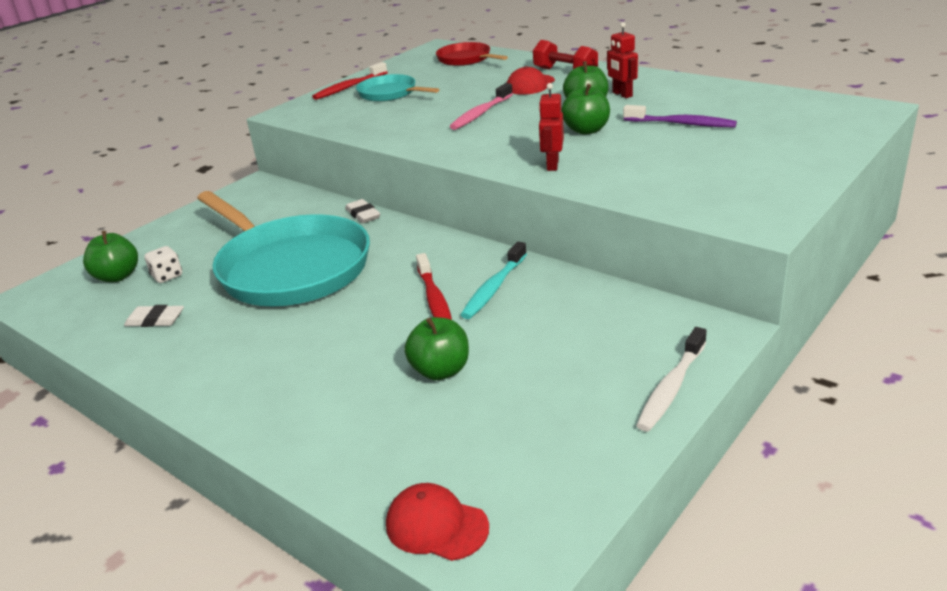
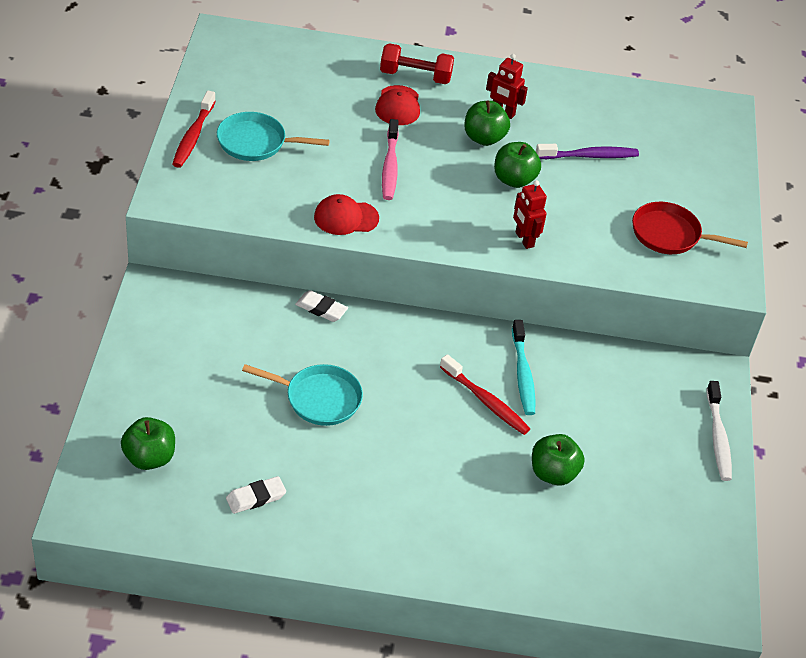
camera: 40 degrees left, 15 degrees up
(167, 276) = (204, 443): white dice -> none
(290, 268) = (319, 398): turquoise pan -> turquoise pan, size x0.49
(436, 526) = (656, 598): red cap -> red cap (346, 218)
(466, 59) = (282, 60): red pan -> red pan (670, 234)

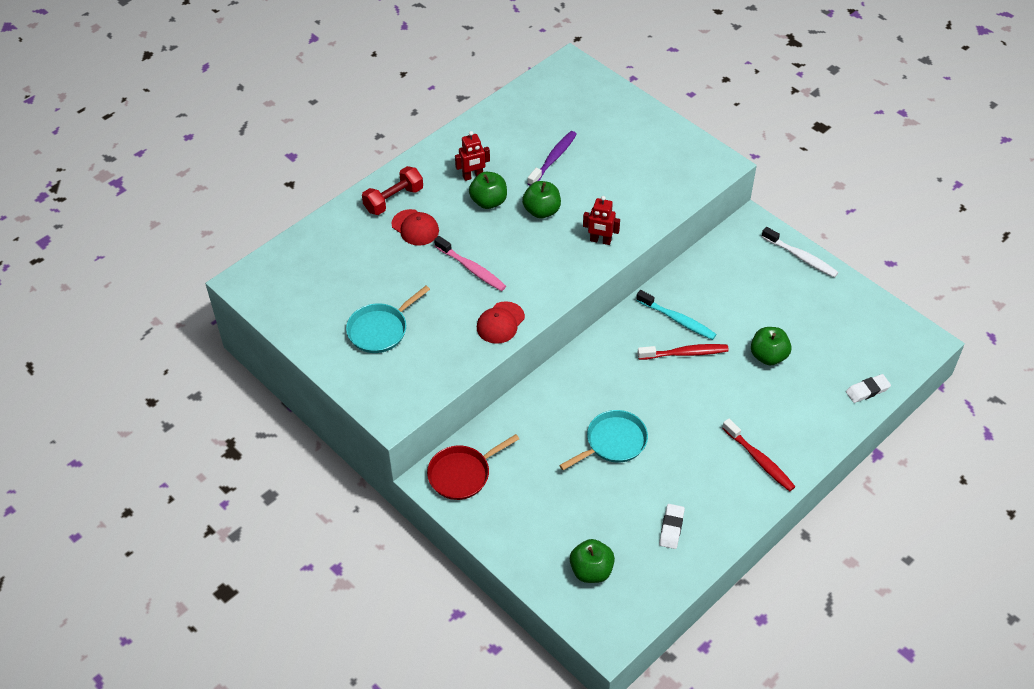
camera: 45 degrees left, 5 degrees up
(193, 136) = (340, 363): red toothbrush -> red toothbrush (759, 460)
(321, 309) = (534, 393): white eraser -> white eraser (867, 390)
(670, 234) = (656, 166): red pan -> red pan (462, 474)

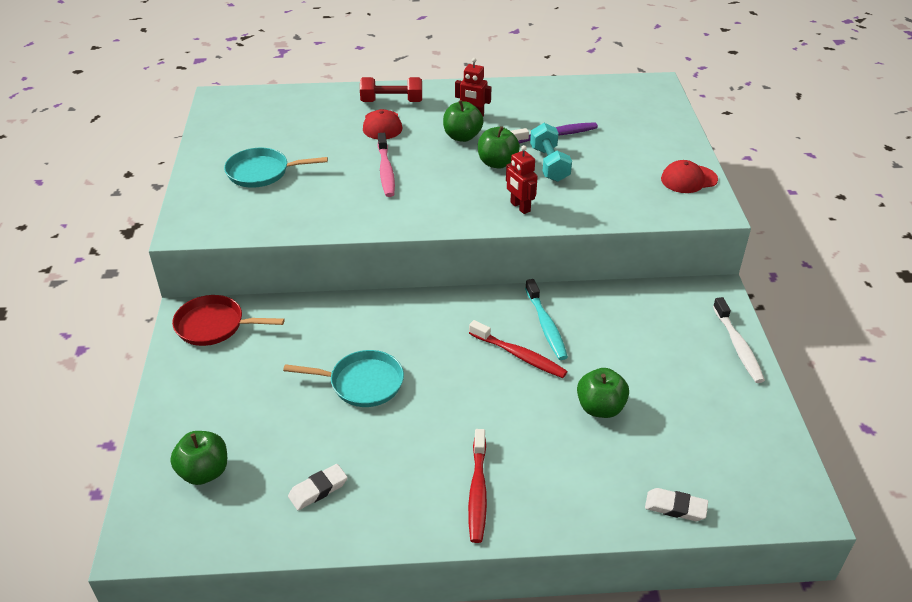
camera: 40 degrees right, 10 degrees down
(500, 323) = (355, 217): red cap -> red cap (688, 179)
(578, 189) = (549, 164): none -> turquoise dumbbell

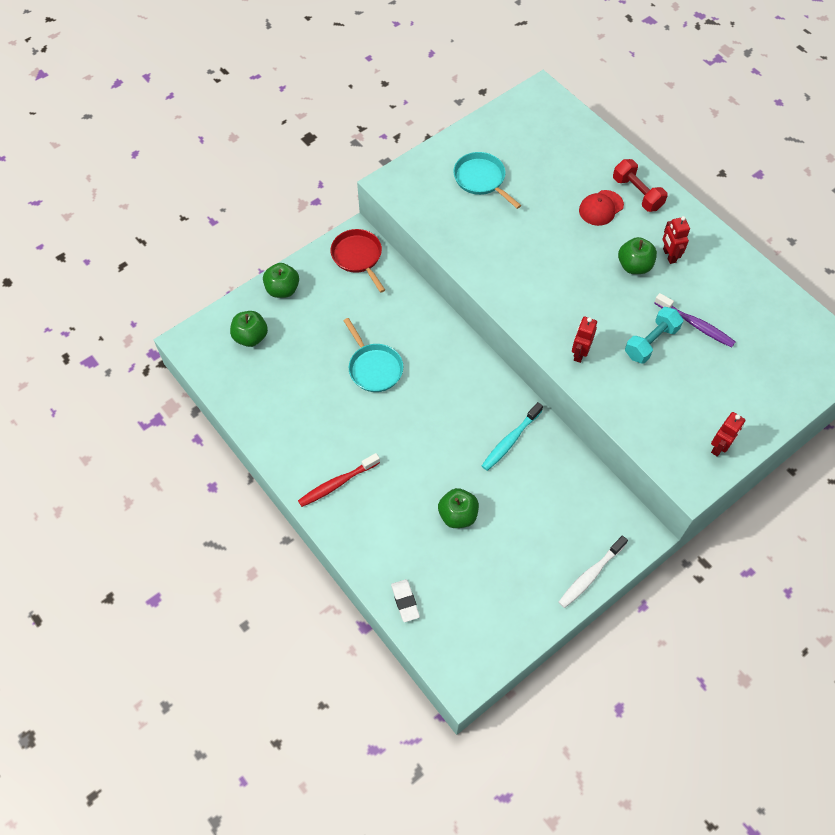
camera: 55 degrees right, 20 degrees up
(318, 489) = (279, 400): white eraser -> none
(386, 171) = (547, 247): pink toothbrush -> none
(497, 163) = (621, 308): green apple -> green apple (282, 289)
(519, 355) = (468, 441): red toothbrush -> none
(688, 179) = (719, 447): red cap -> red robot

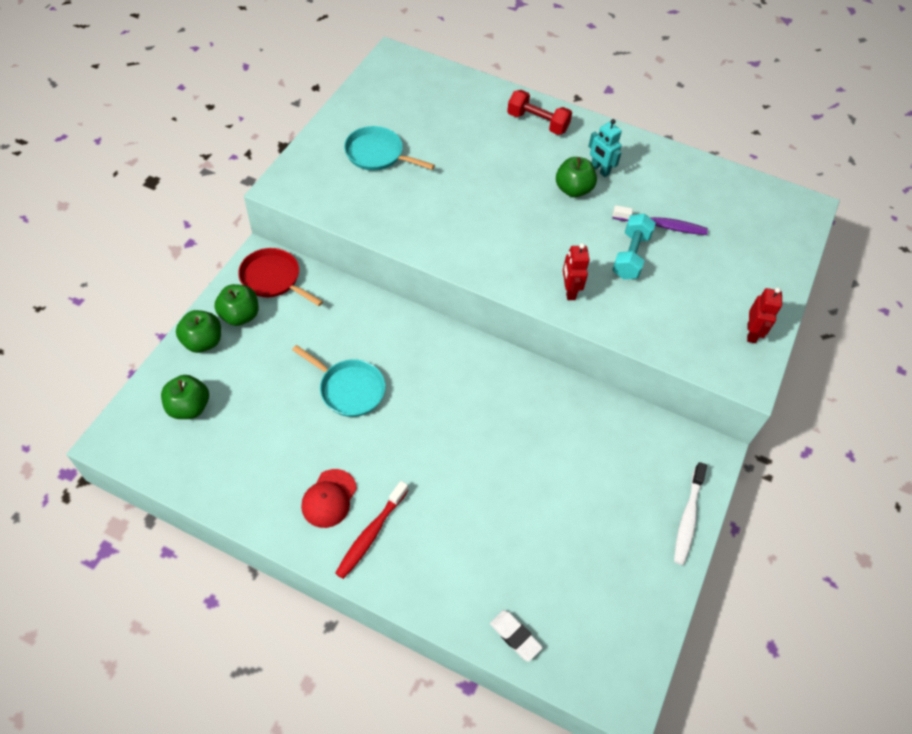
camera: 30 degrees left, 5 degrees down
(458, 515) = (521, 513): green apple -> green apple (240, 315)
(510, 440) = (532, 410): turquoise toothbrush -> none
(601, 208) = (511, 146): red cap -> red cap (329, 498)
(669, 255) = (599, 170): red robot -> turquoise robot

